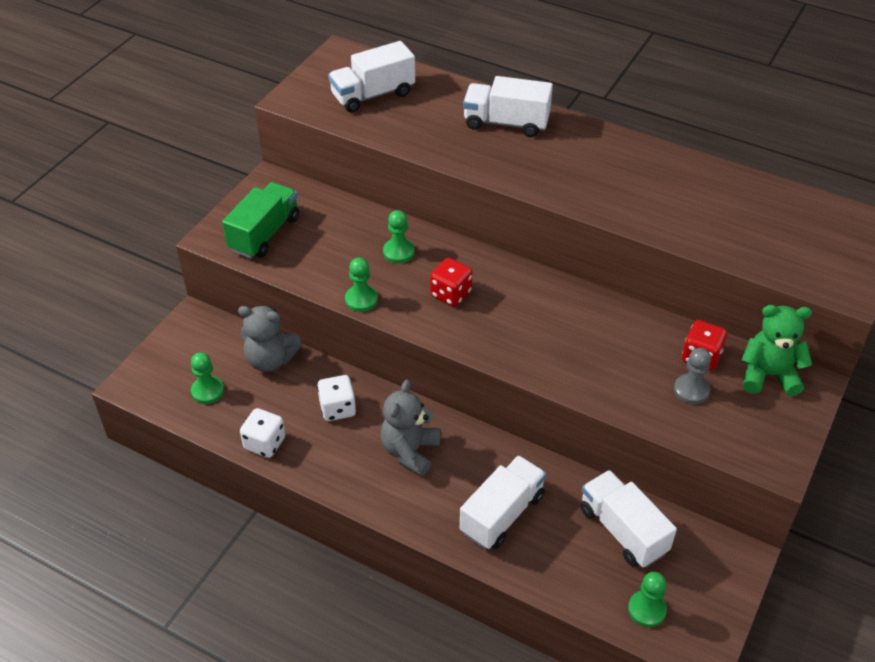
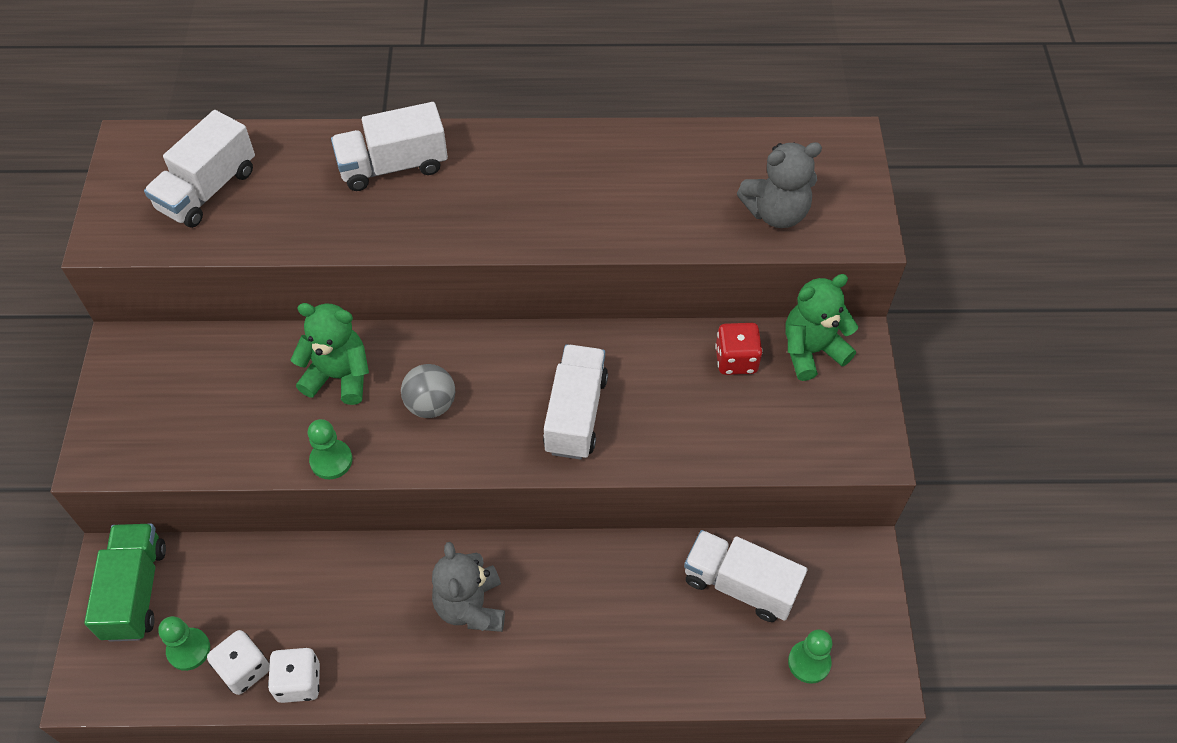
camera: 30 degrees left, 10 degrees up
(264, 234) = (158, 425): green truck -> green truck (135, 591)
(270, 360) = (242, 571): grey teddy bear -> grey teddy bear (776, 213)
(337, 408) = (359, 594): white dice -> white dice (244, 669)
(398, 252) = (339, 376): green pawn -> green teddy bear
(451, 294) = (431, 404): red dice -> grey ball
(502, 514) = (610, 631): white truck -> white truck (575, 414)
(691, 390) = (747, 405): grey pawn -> none

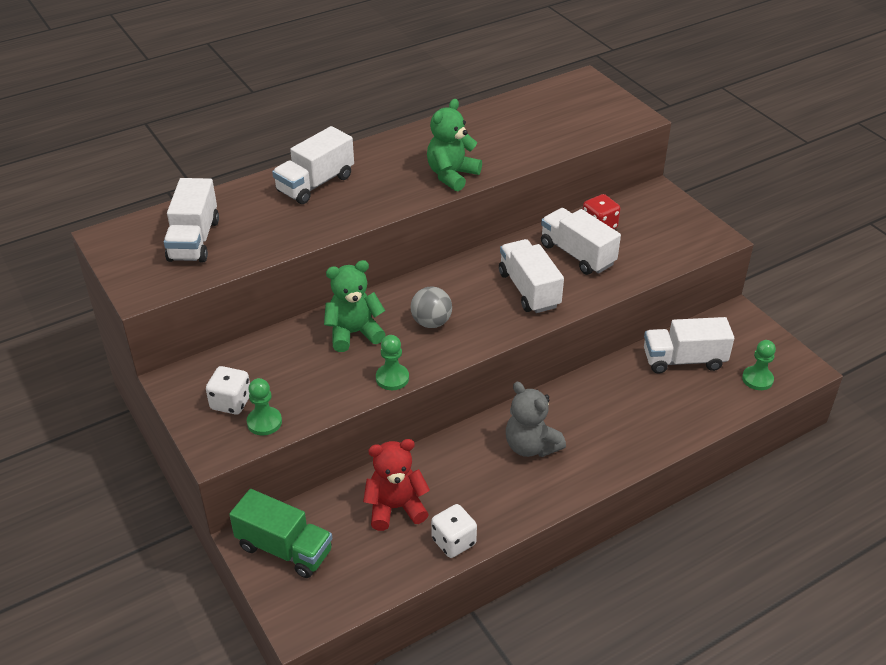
camera: 30 degrees left, 15 degrees down
(135, 591) = (284, 549): green truck -> green truck turned 150 degrees clockwise
(188, 650) = (357, 562): green pawn -> green pawn (264, 422)
(244, 669) = (408, 554): white dice -> white dice (231, 402)
(274, 604) = (395, 508): none -> red teddy bear
(674, 390) = (577, 254): none -> white truck
(776, 213) = (578, 125): grey teddy bear -> none
(811, 350) = (637, 206): green teddy bear -> green teddy bear (452, 175)

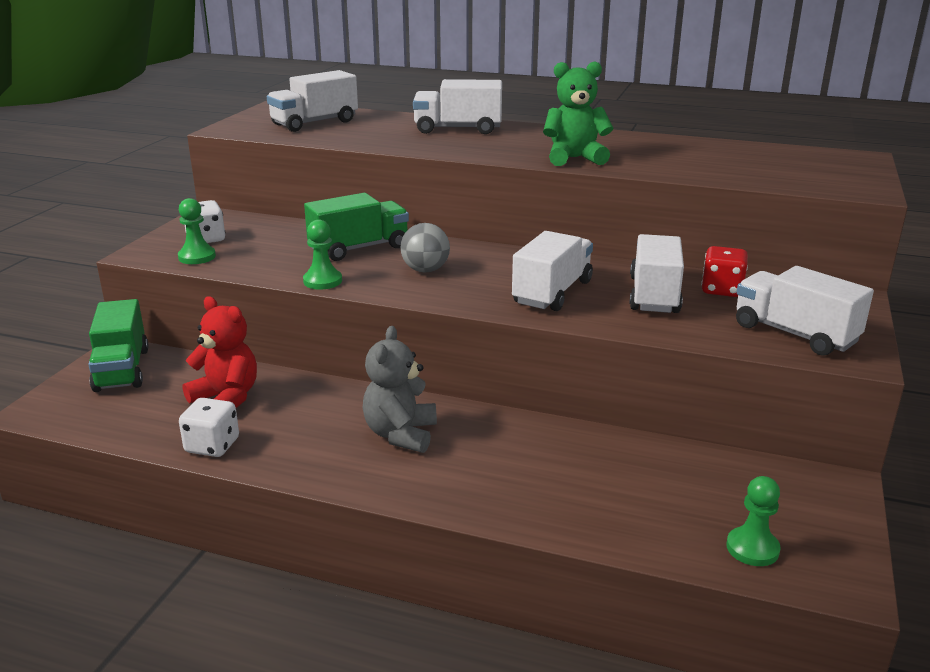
camera: 50 degrees right, 15 degrees down
(354, 333) = (359, 248): green teddy bear -> green truck
(683, 360) = (687, 477): white truck -> white truck (794, 334)

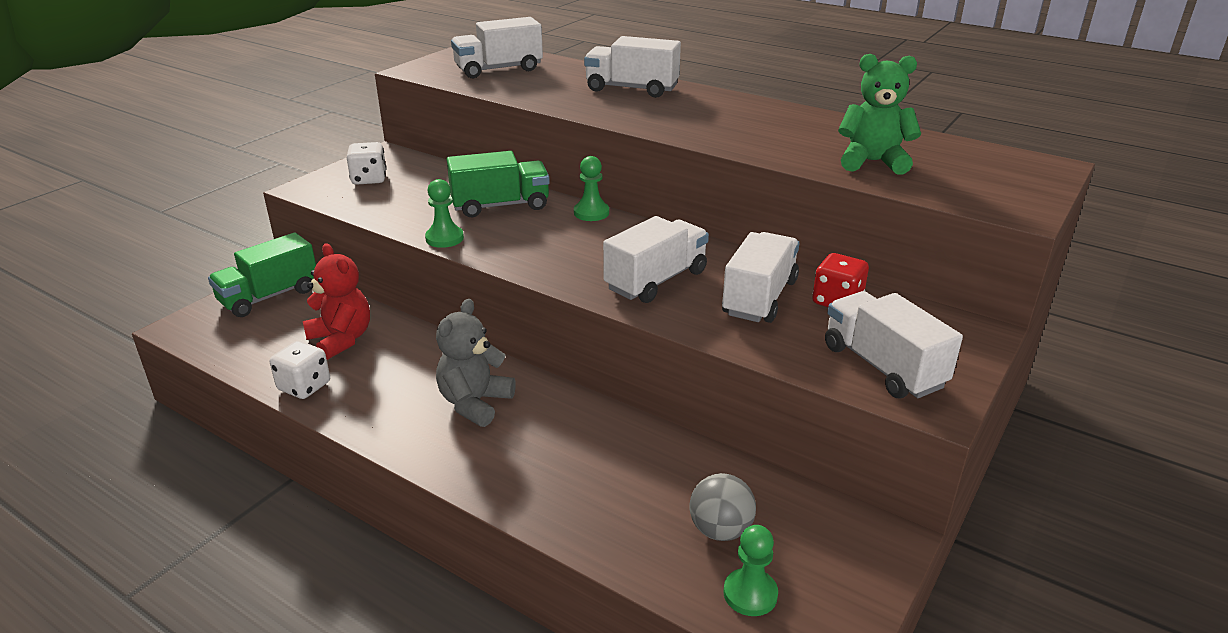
camera: 15 degrees right, 5 degrees up
(122, 369) = (269, 296): green truck -> green truck turned 45 degrees clockwise
(197, 257) = (350, 197): green pawn -> green pawn (591, 213)
(425, 270) = (548, 238): grey ball -> grey ball (720, 530)
(574, 158) = (723, 137): green teddy bear -> green teddy bear (872, 162)

